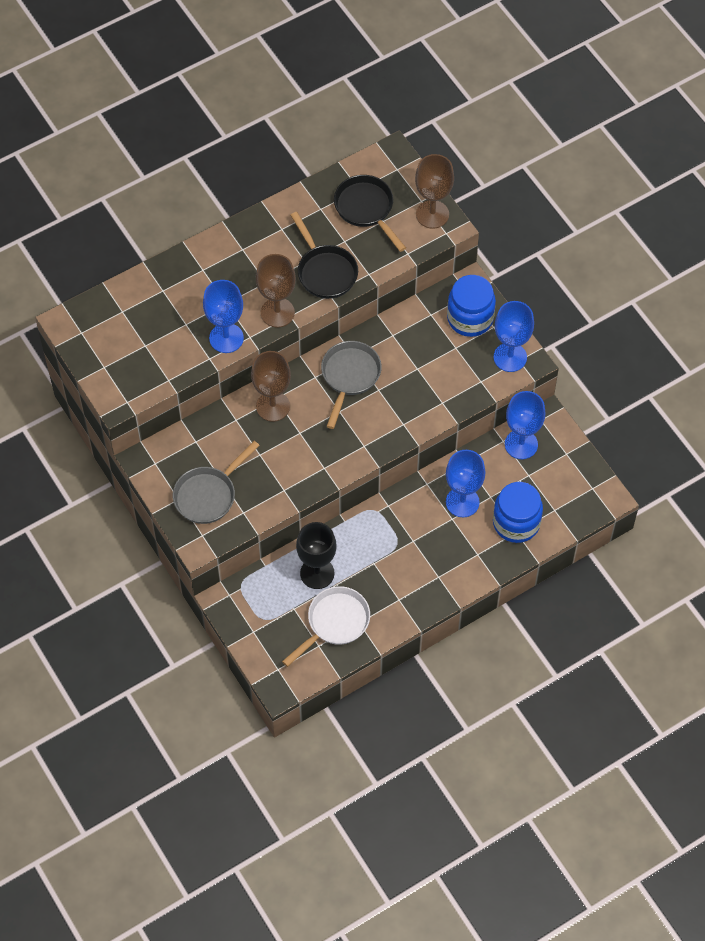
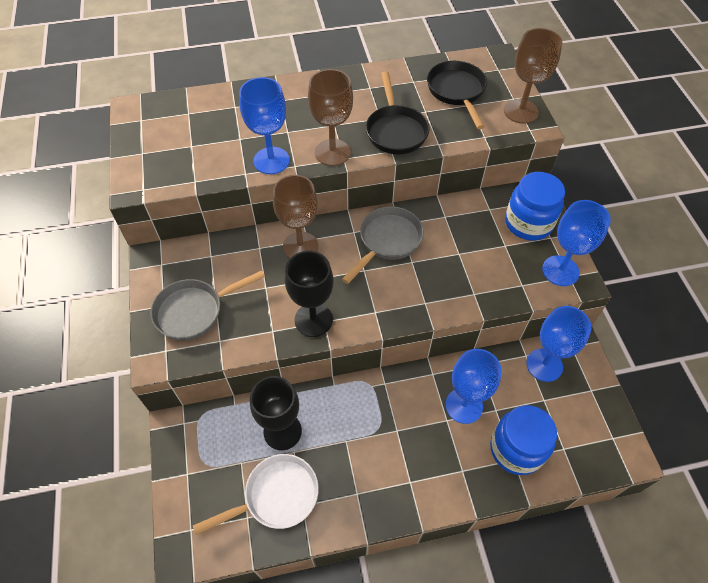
camera: 20 degrees right, 5 degrees down
(314, 469) = (313, 320): none -> black goblet

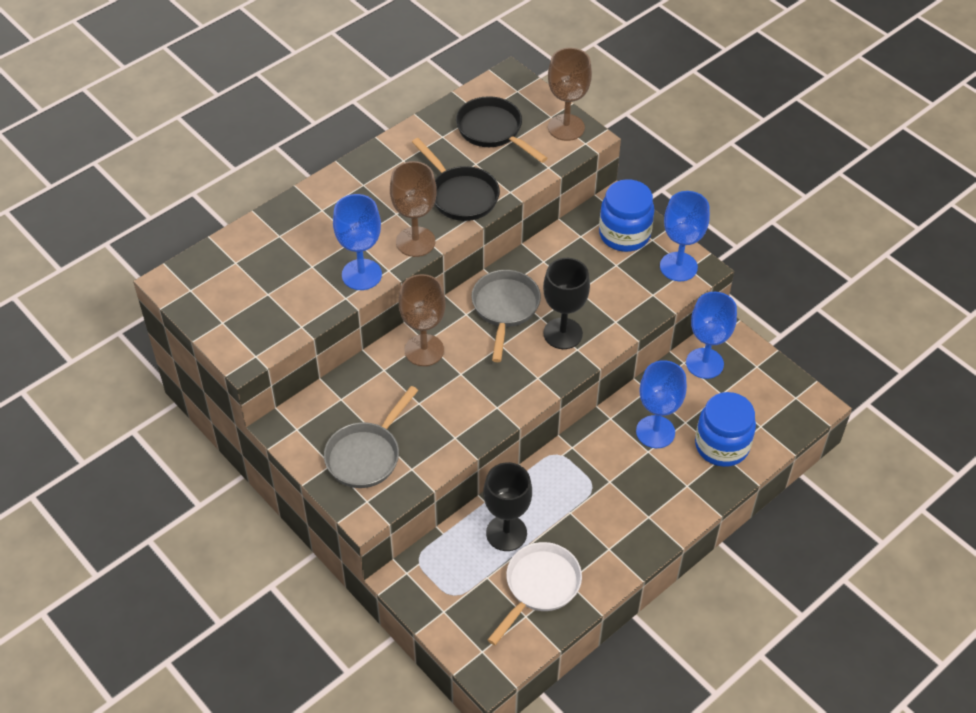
camera: 30 degrees left, 5 degrees down
(313, 320) = (486, 410): black goblet -> black goblet (563, 333)

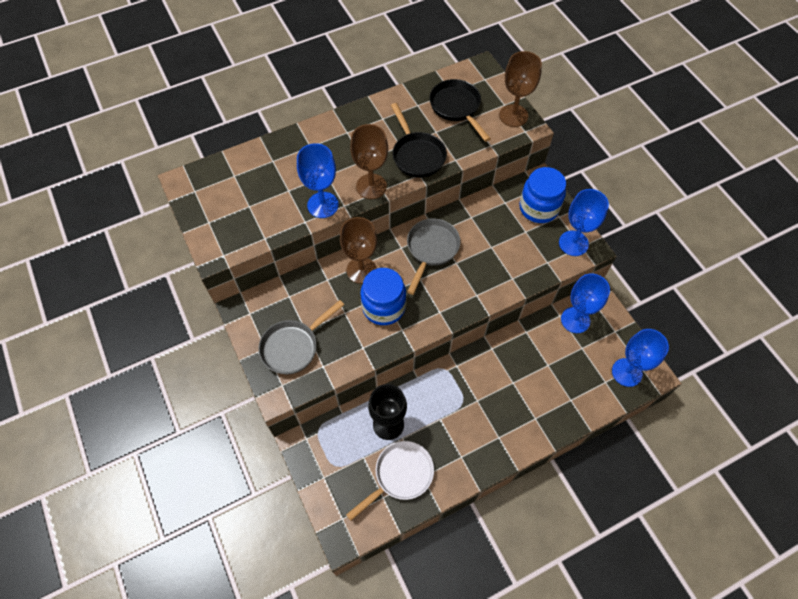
camera: 15 degrees right, 10 degrees up
(563, 333) = (469, 279): black goblet -> none
(655, 432) = (523, 368): blue goblet -> blue goblet (627, 372)
(721, 445) = (571, 391): blue jar -> blue jar (384, 307)

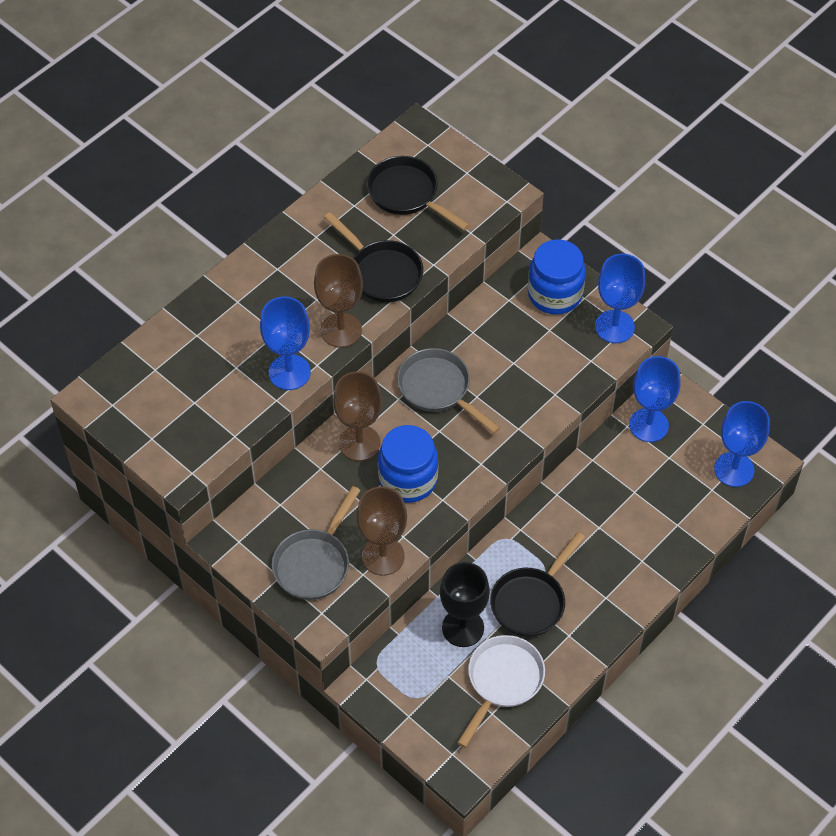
camera: 20 degrees left, 5 degrees down
(431, 249) = (438, 389): grey pan -> grey pan turned 45 degrees counterclockwise
(444, 421) = (531, 601): none -> black pan
(513, 115) = (484, 184): brown goblet -> brown goblet (383, 556)

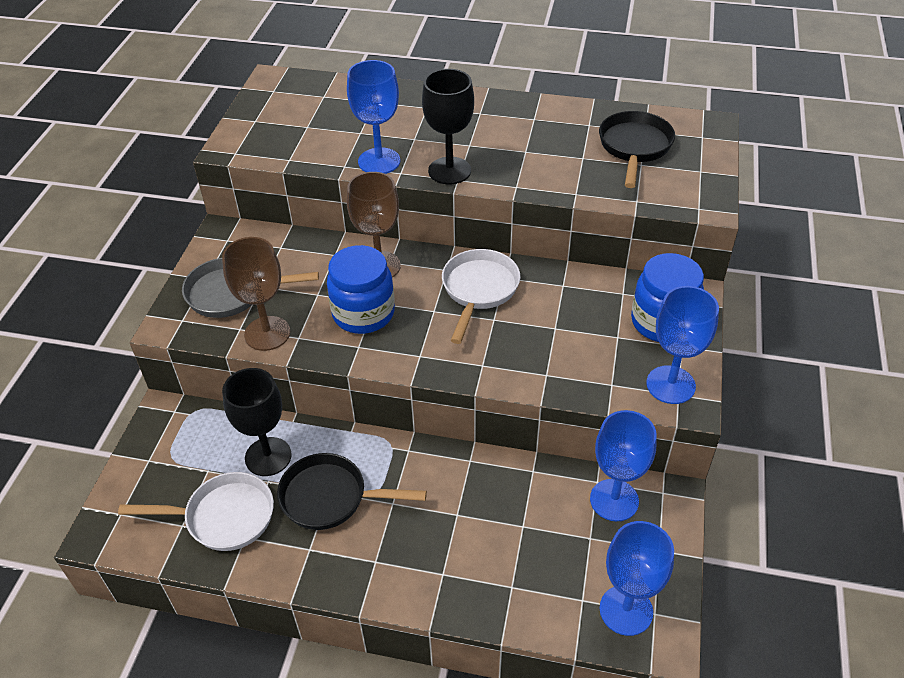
camera: 60 degrees right, 10 degrees down
(341, 330) = (449, 171): brown goblet -> black goblet
(382, 272) = (534, 168): black pan -> none
(438, 389) = (479, 290): grey pan -> white pan

